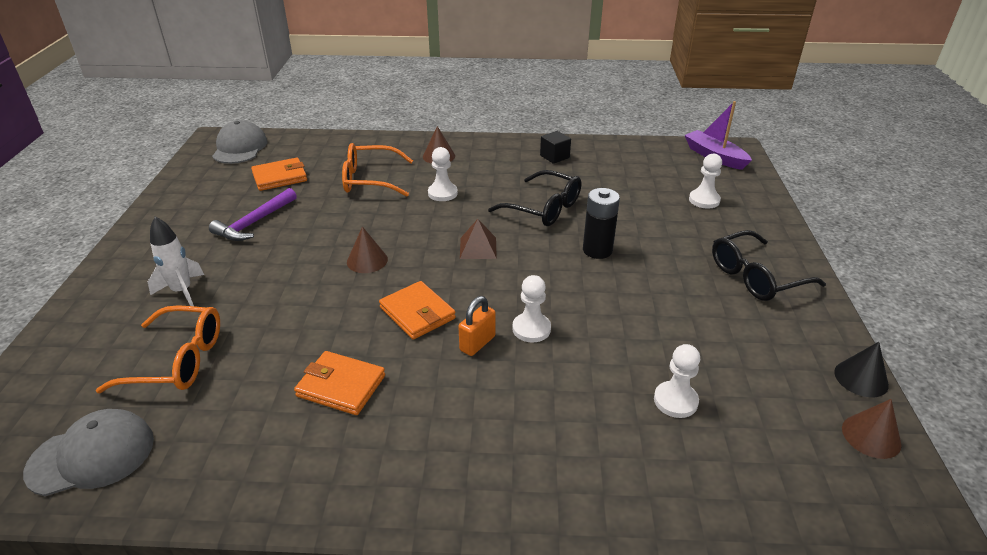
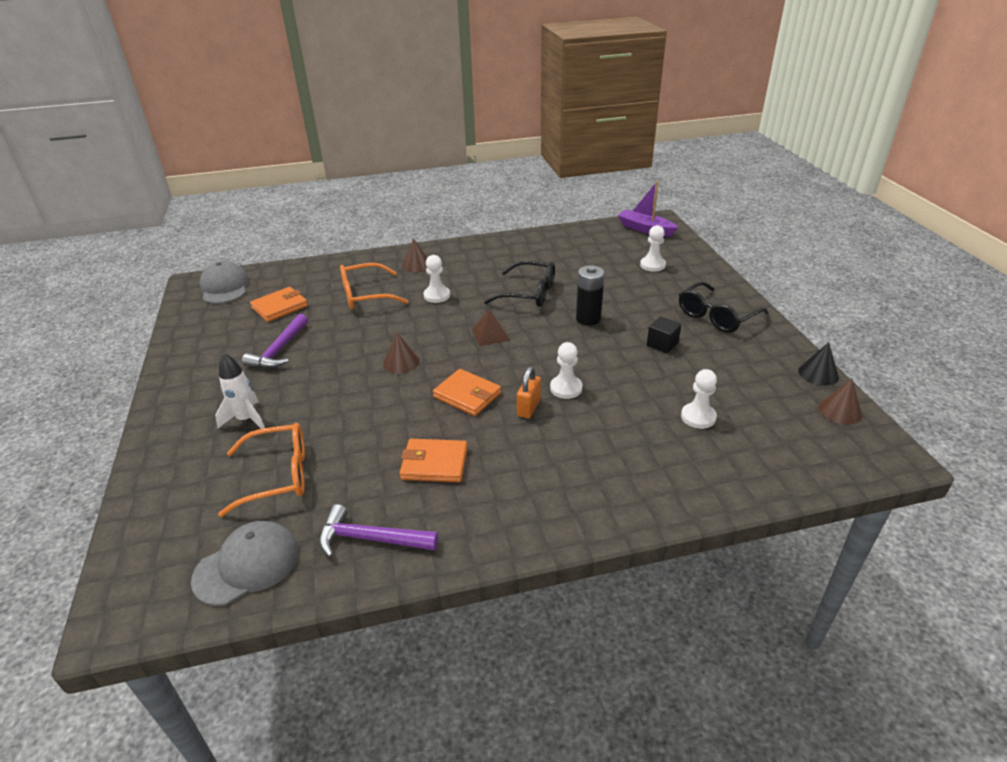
camera: 15 degrees left, 0 degrees up
(228, 459) = (371, 539): none -> purple hammer
(554, 156) = (517, 249): black cube -> black cube (662, 344)

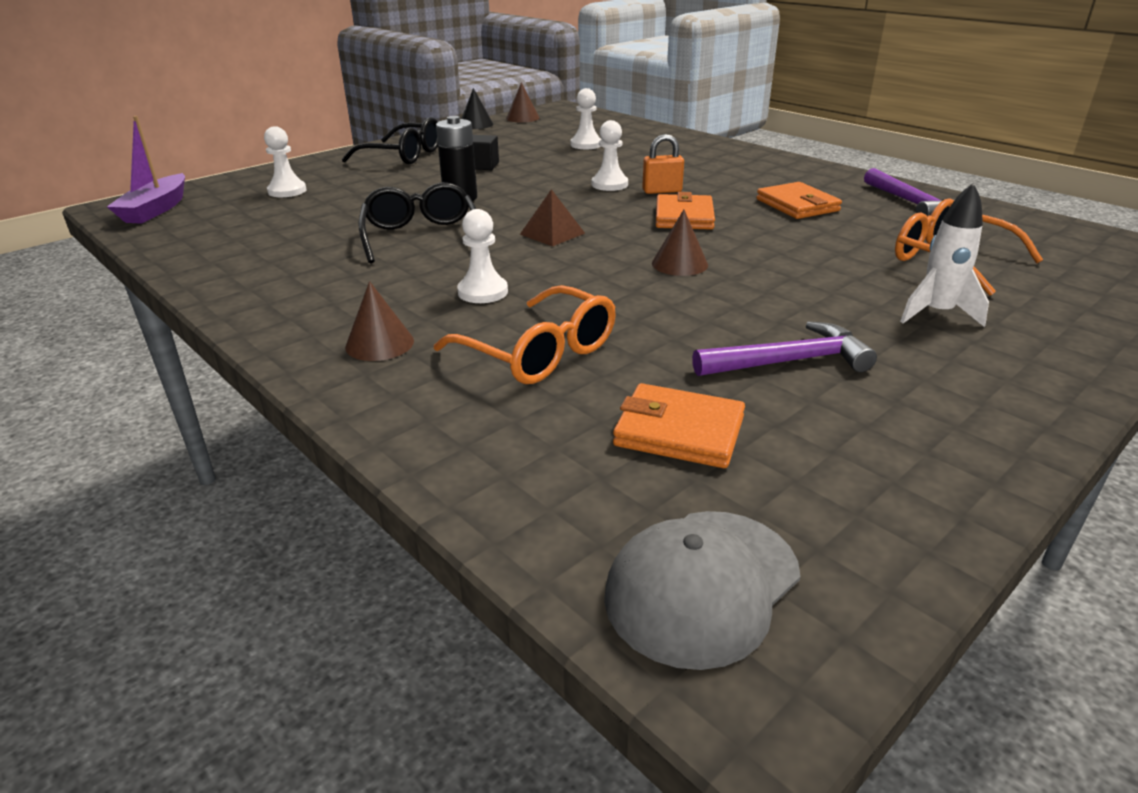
camera: 120 degrees left, 5 degrees down
(247, 565) = (1034, 233): grey cap -> none

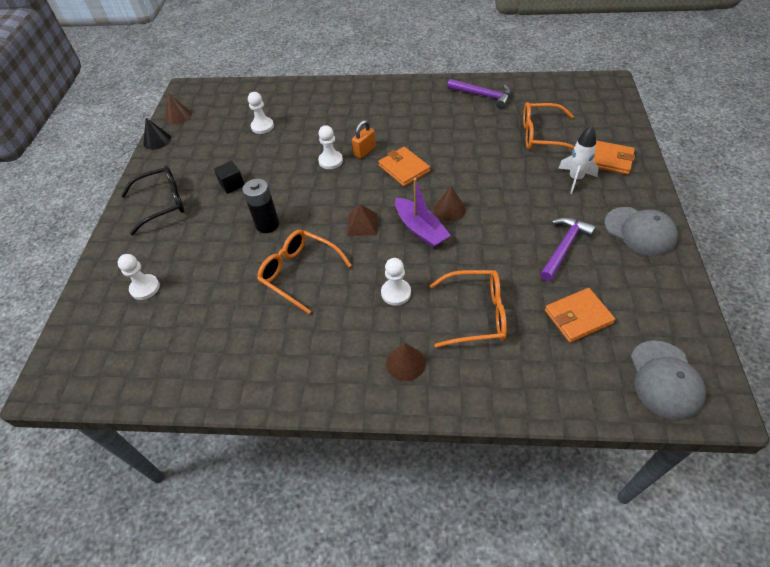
camera: 40 degrees left, 20 degrees up
(156, 209) = (83, 367): purple boat -> purple boat (420, 229)
(421, 236) = (299, 273): black glasses -> orange glasses
(797, 205) = (440, 126): orange wallet -> orange wallet (608, 159)
(971, 409) = (640, 231): none -> grey cap

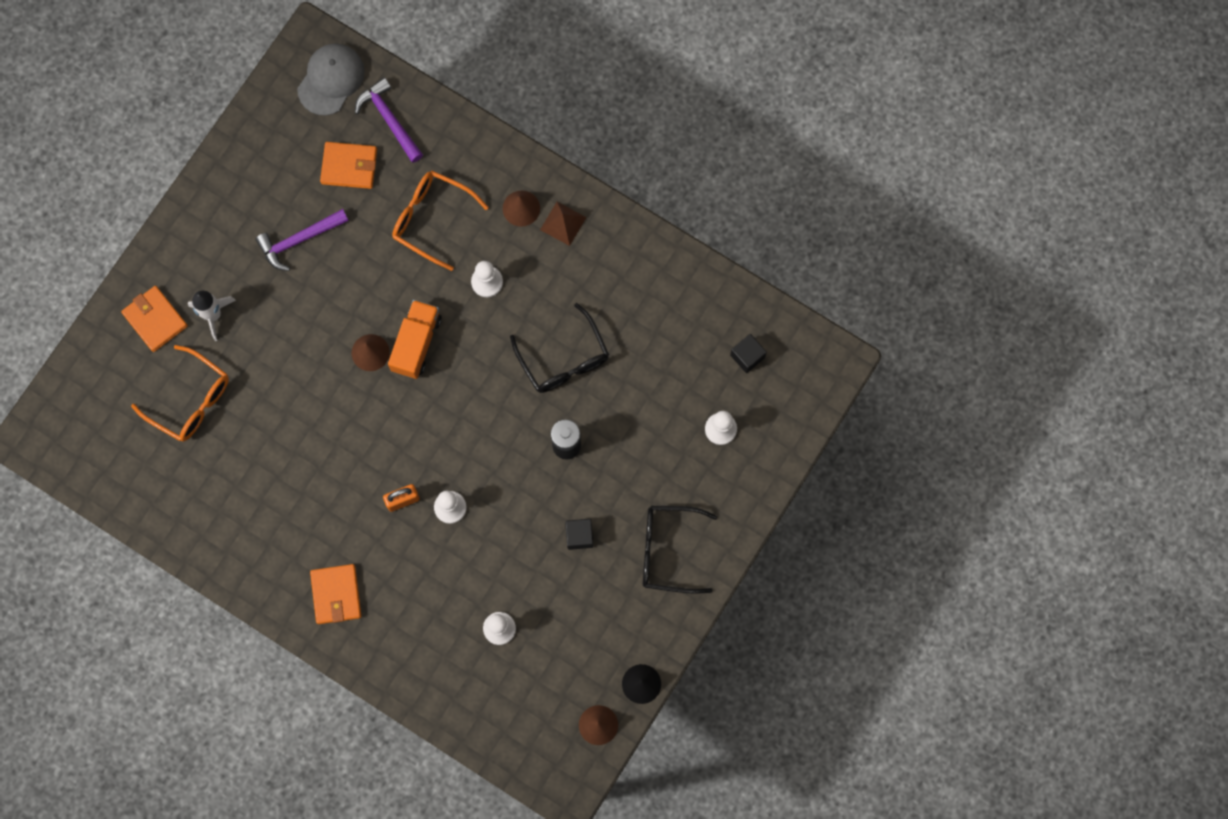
camera: 155 degrees left, 25 degrees up
(136, 349) = (747, 356): none -> black cube
(299, 273) = (564, 359): orange glasses -> black glasses
(362, 224) = (469, 386): brown pyramid -> brown pyramid (563, 223)
(404, 168) = (377, 442): orange wallet -> orange wallet (336, 594)
(420, 229) = (416, 343): purple boat -> orange truck
(483, 96) = (198, 515): purple hammer -> purple hammer (389, 119)
(640, 231) = (214, 216): grey cap -> none

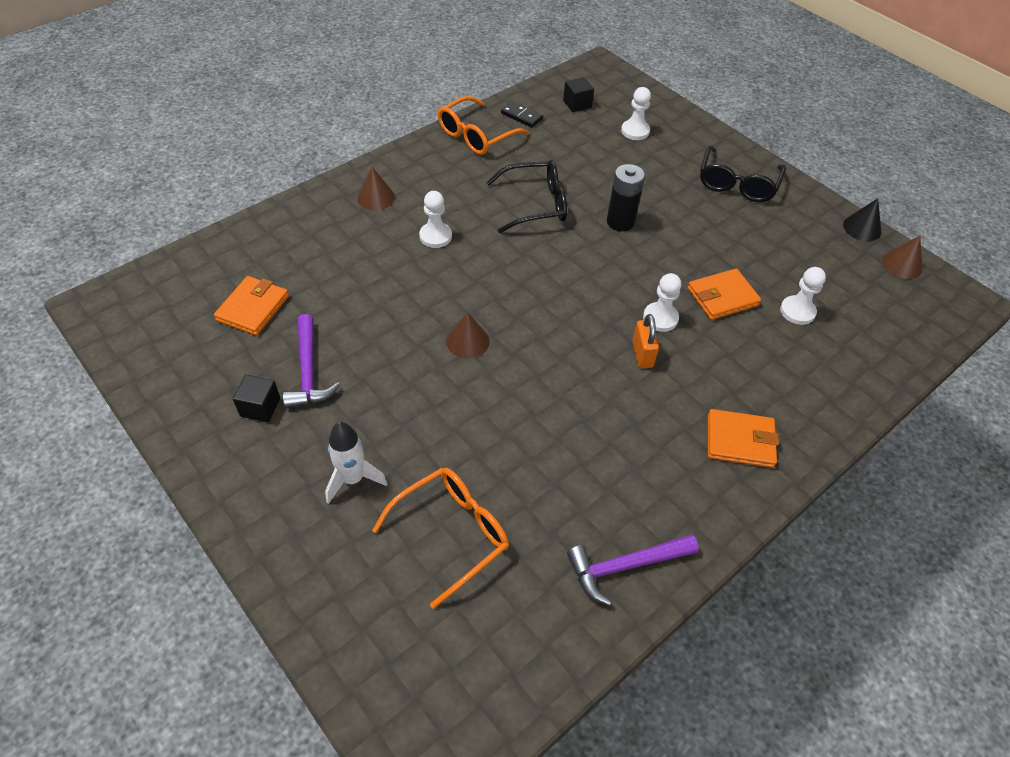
camera: 75 degrees left, 25 degrees down
(155, 319) = (326, 547): orange wallet -> orange wallet (722, 297)
(331, 79) = (148, 300): grey cap -> none
(389, 119) = (225, 265): purple hammer -> purple hammer (625, 566)
(416, 343) = (474, 302): orange truck -> none
(431, 219) = (349, 259): orange glasses -> orange glasses (476, 136)
(563, 223) = (406, 175): brown pyramid -> none
(579, 536) = (711, 234): black cube -> black cube (260, 407)
(702, 304) = (521, 116): none -> black domino

